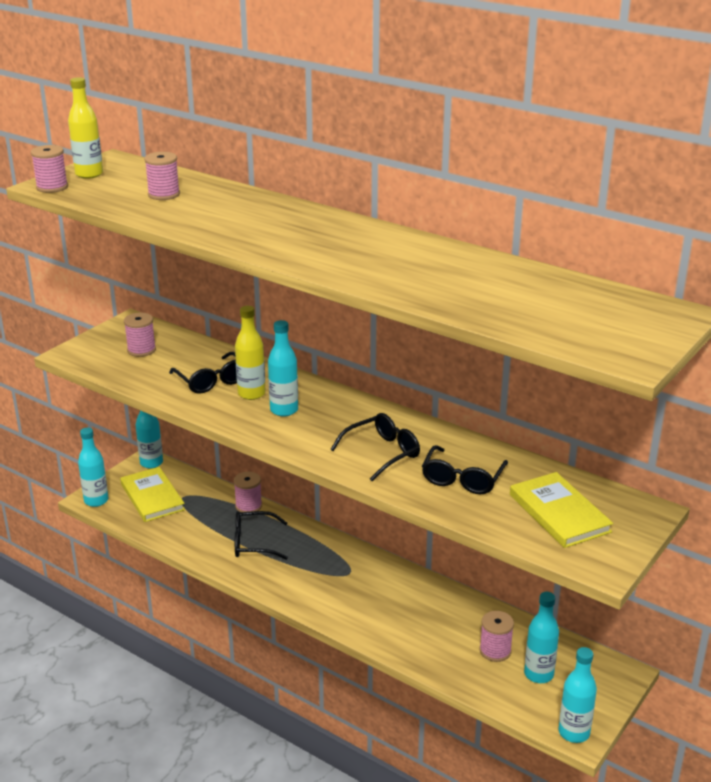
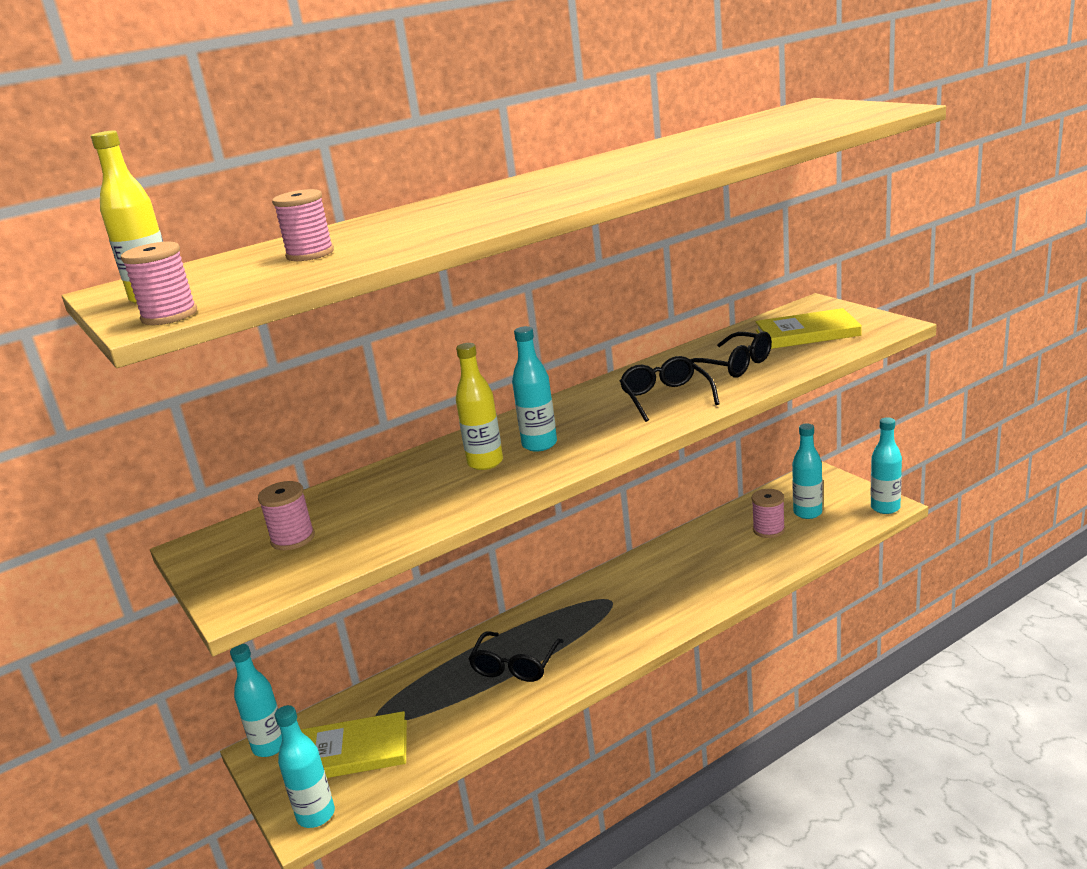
camera: 65 degrees left, 5 degrees down
(212, 381) = (430, 487): black glasses -> none
(248, 506) = (438, 662): pink spool -> none

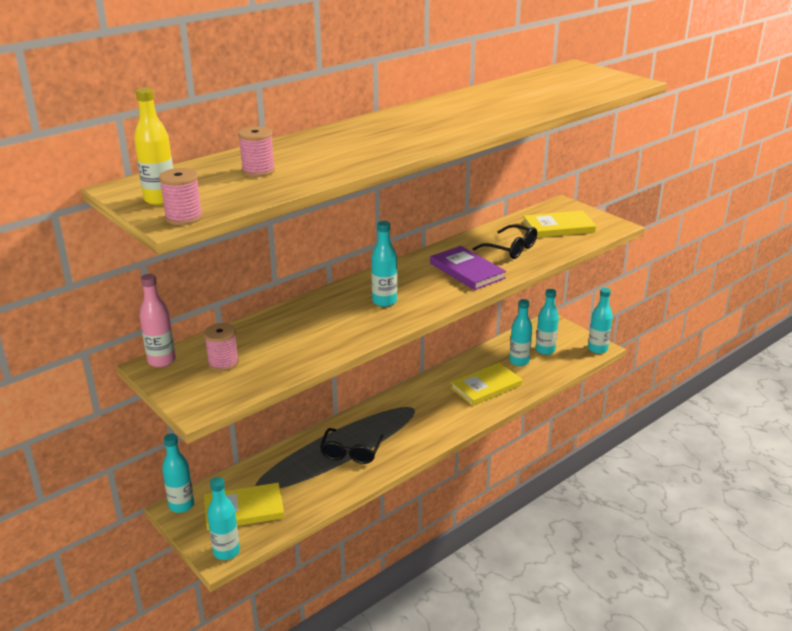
camera: 10 degrees left, 5 degrees up
(211, 540) = (161, 361): none -> pink bottle
(485, 462) = (348, 313): yellow bottle -> none
(665, 397) = (467, 271): black glasses -> purple book
(718, 566) = (486, 386): none -> yellow book
(768, 530) = (519, 361): pink spool -> turquoise bottle

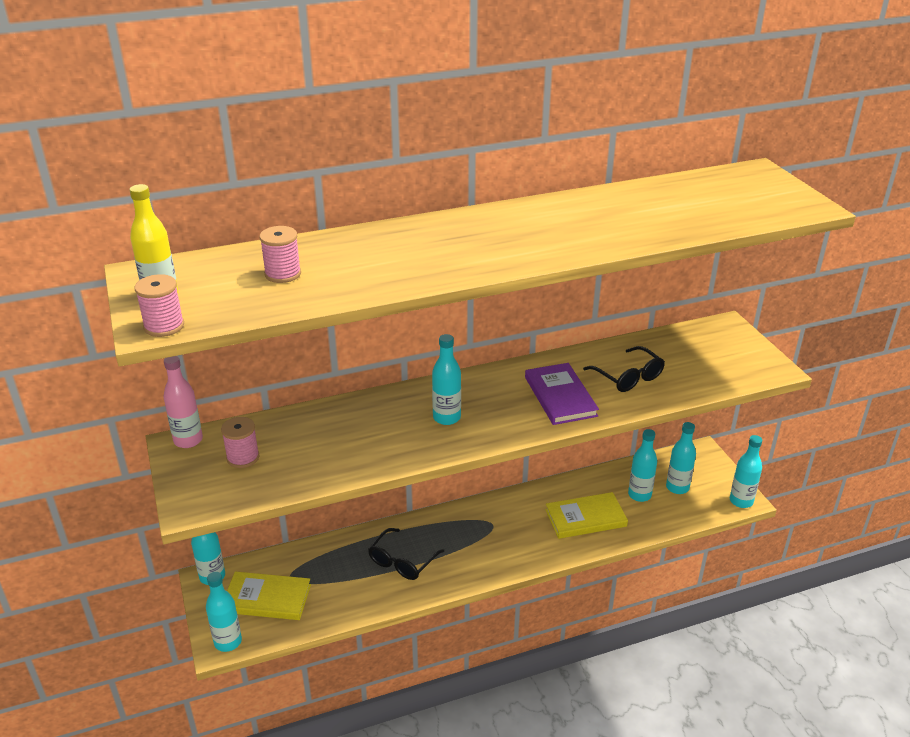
camera: 20 degrees right, 5 degrees up
(558, 227) = (703, 358): yellow book -> none

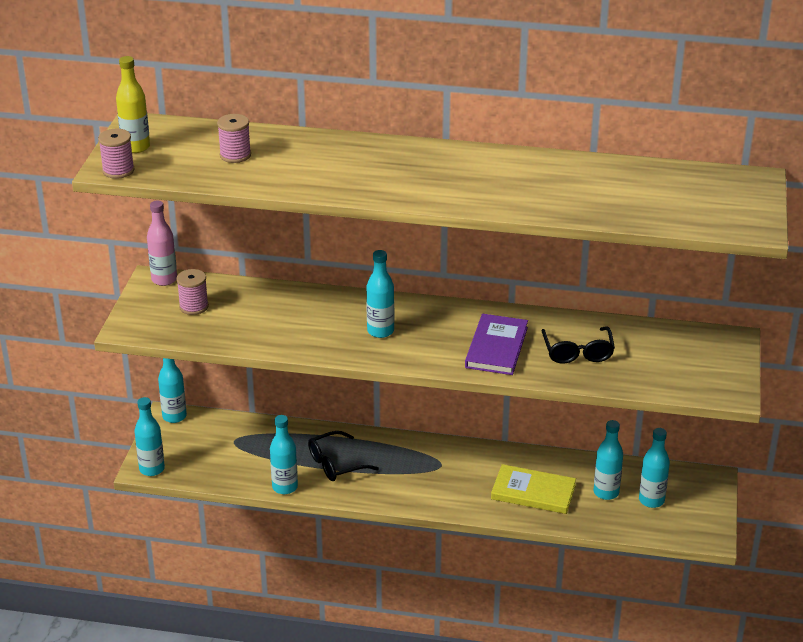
camera: 30 degrees right, 0 degrees up
(267, 598) = (204, 449): yellow book -> none
(741, 501) = (705, 536): turquoise bottle -> turquoise bottle (285, 487)

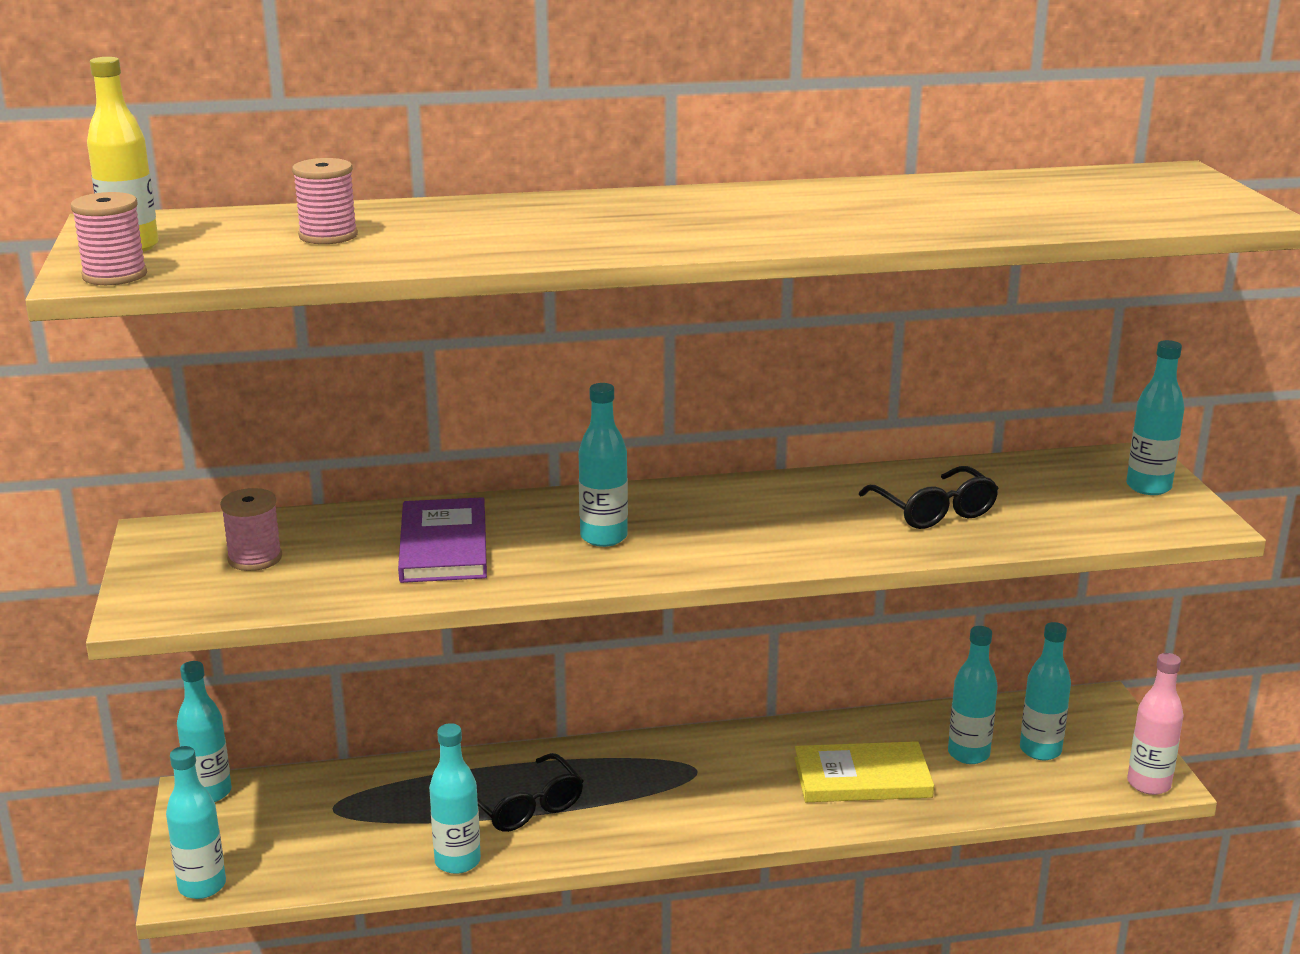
camera: 20 degrees left, 10 degrees down
(164, 279) = (180, 530): pink bottle -> pink bottle (1148, 784)
(335, 464) = (525, 806): black glasses -> black glasses turned 75 degrees counterclockwise
(496, 347) = (806, 526): purple book -> purple book (443, 546)
(721, 362) = (1148, 487): none -> turquoise bottle

